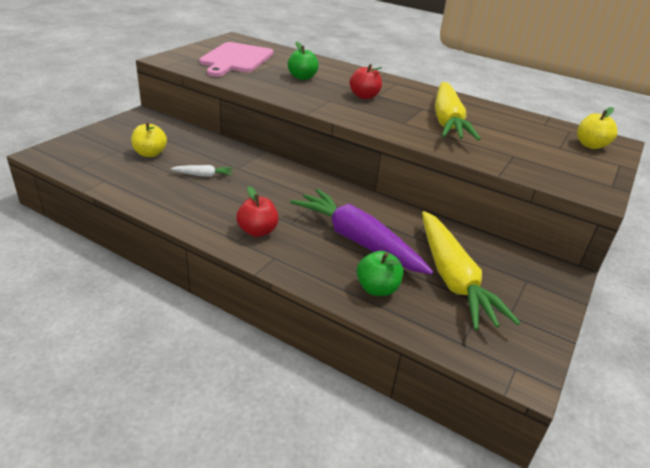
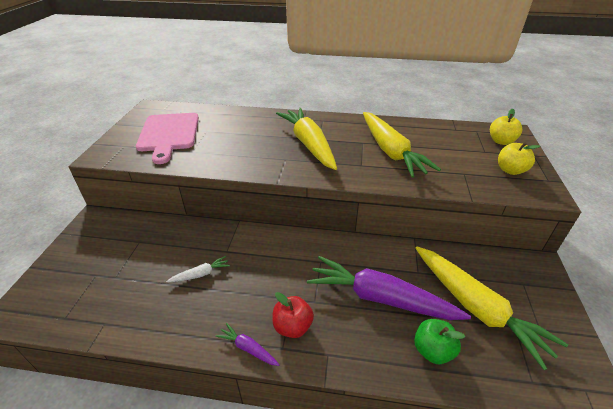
camera: 20 degrees left, 5 degrees up
(150, 153) = (132, 266): yellow apple -> yellow apple (510, 170)
(208, 231) = (248, 348): none -> purple carrot
(302, 77) = (242, 138): green apple -> none
(364, 96) = (309, 144): red apple -> yellow carrot

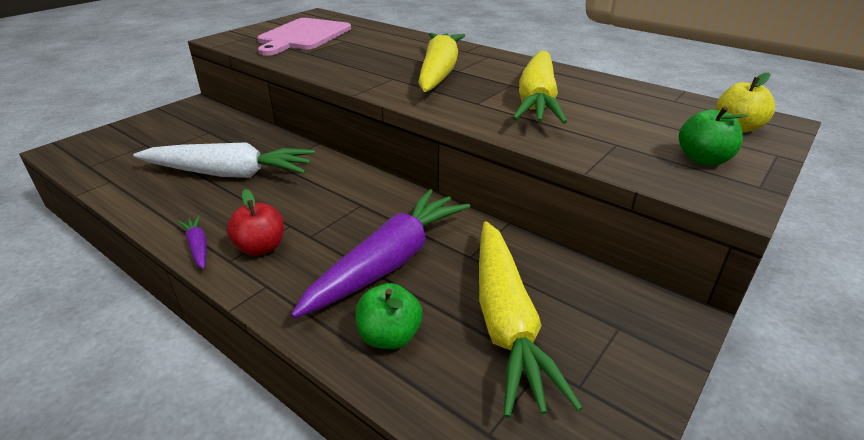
camera: 30 degrees right, 5 degrees down
(200, 274) = (229, 173): white carrot -> white carrot, size x2.39
(381, 298) = (389, 262): purple carrot -> purple carrot turned 75 degrees clockwise
(510, 170) = (703, 159): yellow apple -> green apple

